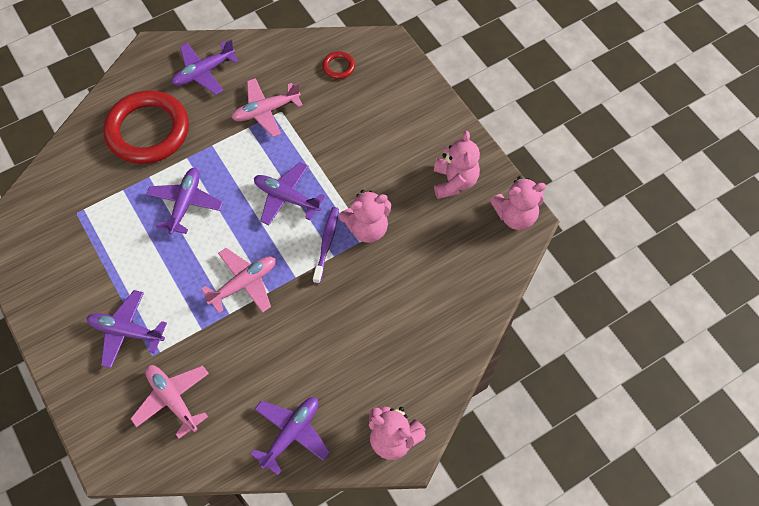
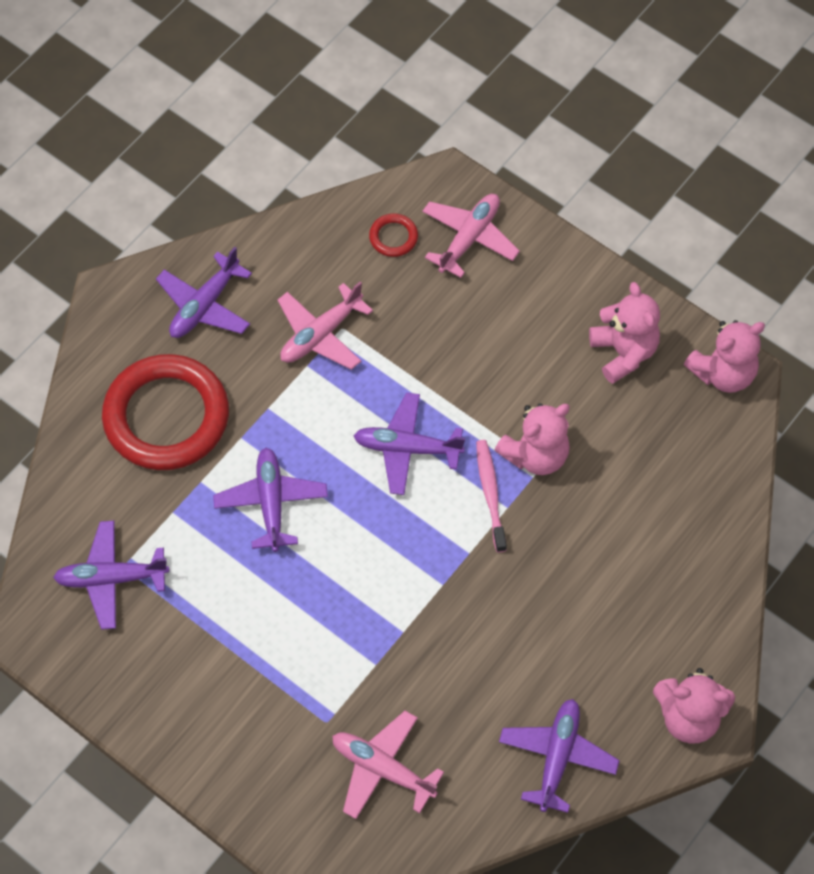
camera: 20 degrees left, 0 degrees up
(126, 331) = (276, 703): purple plane -> purple plane (111, 578)
(243, 284) = (404, 585): pink plane -> pink plane (469, 238)
(326, 244) = (490, 494): purple toothbrush -> pink toothbrush

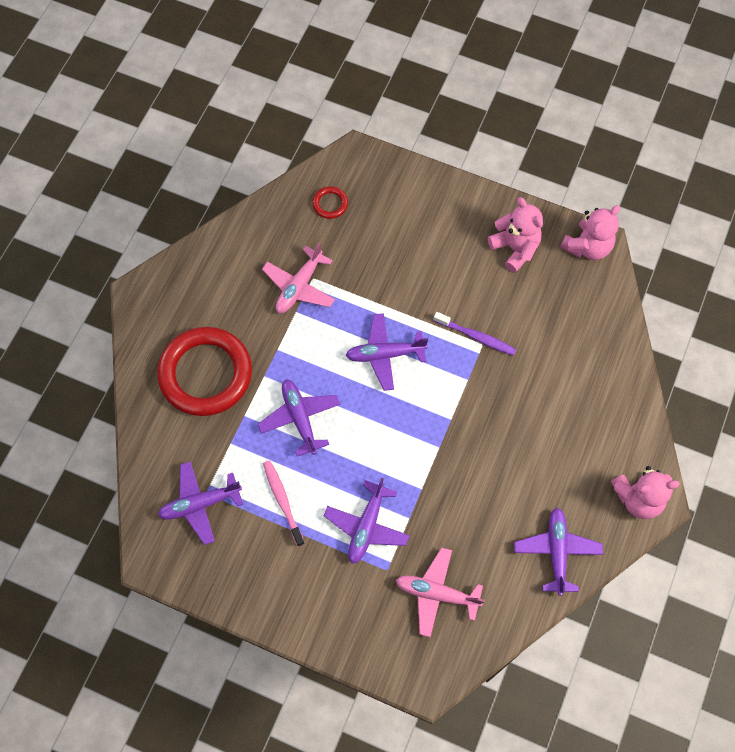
camera: 15 degrees left, 5 degrees up
(205, 305) = (210, 285): purple plane -> purple plane (367, 526)
(469, 238) = (383, 192): pink plane -> none
(490, 494) = (453, 373): pink toothbrush -> pink toothbrush (282, 501)
(535, 455) = (476, 337): pink teddy bear -> purple toothbrush

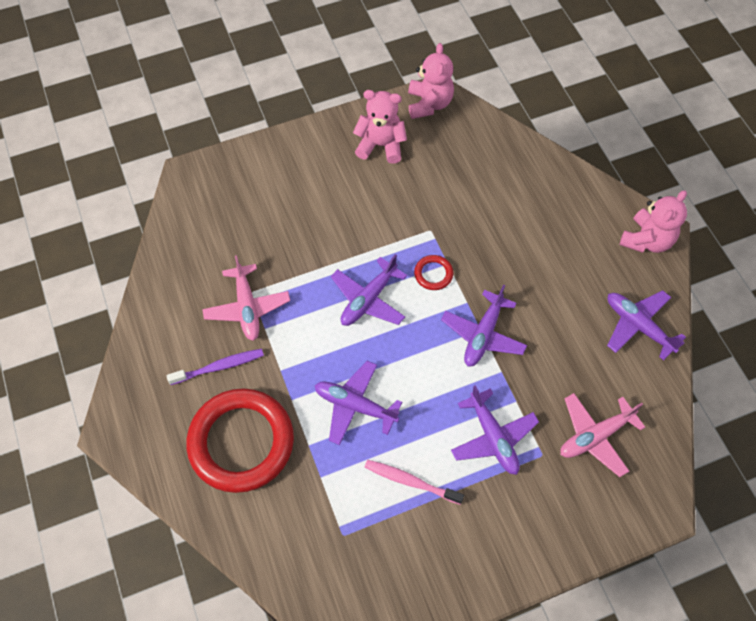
camera: 45 degrees left, 5 degrees down
(200, 504) = (347, 549): purple plane -> purple plane (483, 334)
(330, 204) = (206, 226): red ring -> red ring (433, 274)
(476, 337) = (420, 228): purple toothbrush -> purple toothbrush (219, 367)

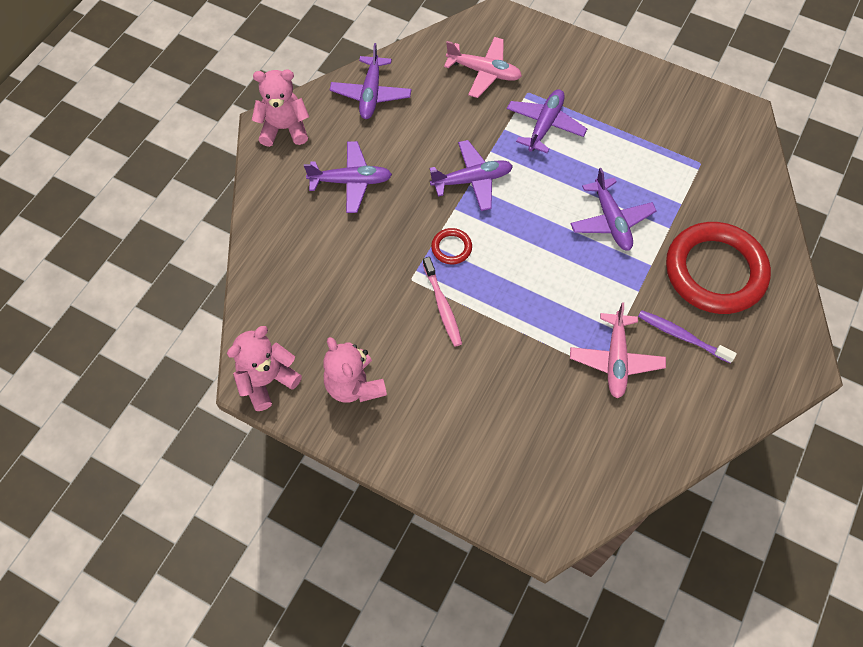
camera: 130 degrees left, 0 degrees up
(247, 307) = (615, 359): pink plane -> pink plane turned 150 degrees clockwise
(368, 299) = (519, 276): purple plane -> purple plane (351, 181)
(410, 481) = (625, 150): pink toothbrush -> pink toothbrush (442, 306)

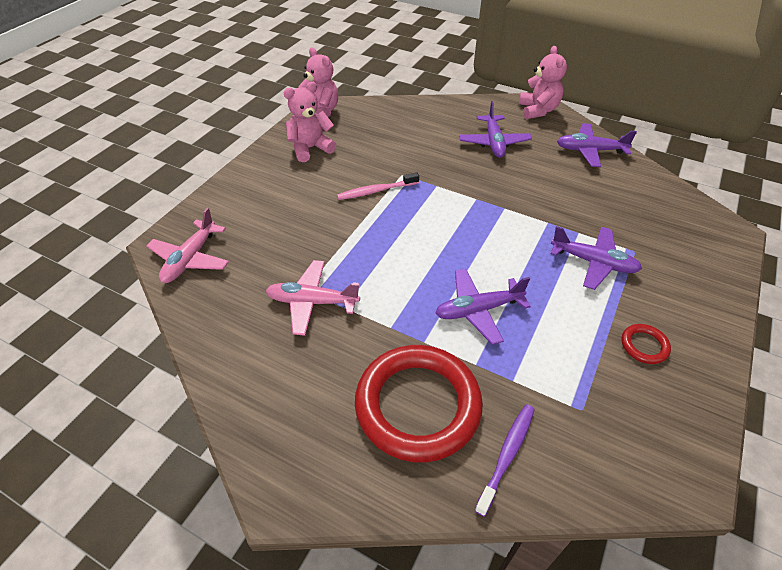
camera: 90 degrees right, 15 degrees down
(451, 248) = (434, 196): red ring -> red ring (644, 346)
(472, 180) = (510, 209): purple plane -> none
(484, 72) = (647, 219): pink plane -> pink plane (190, 259)
(682, 336) = (333, 361): purple toothbrush -> purple toothbrush (507, 455)

